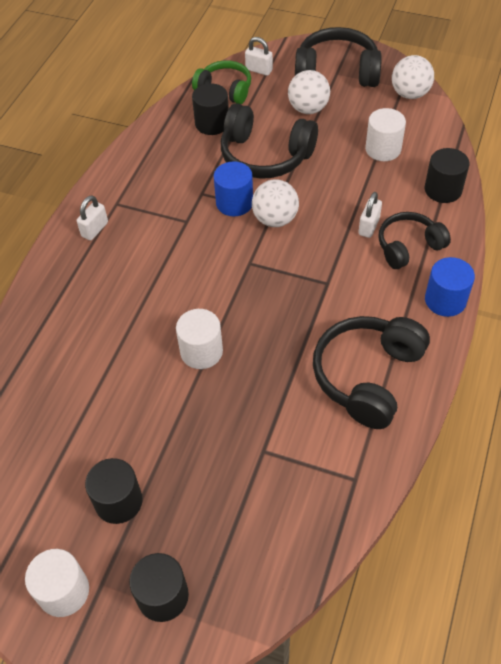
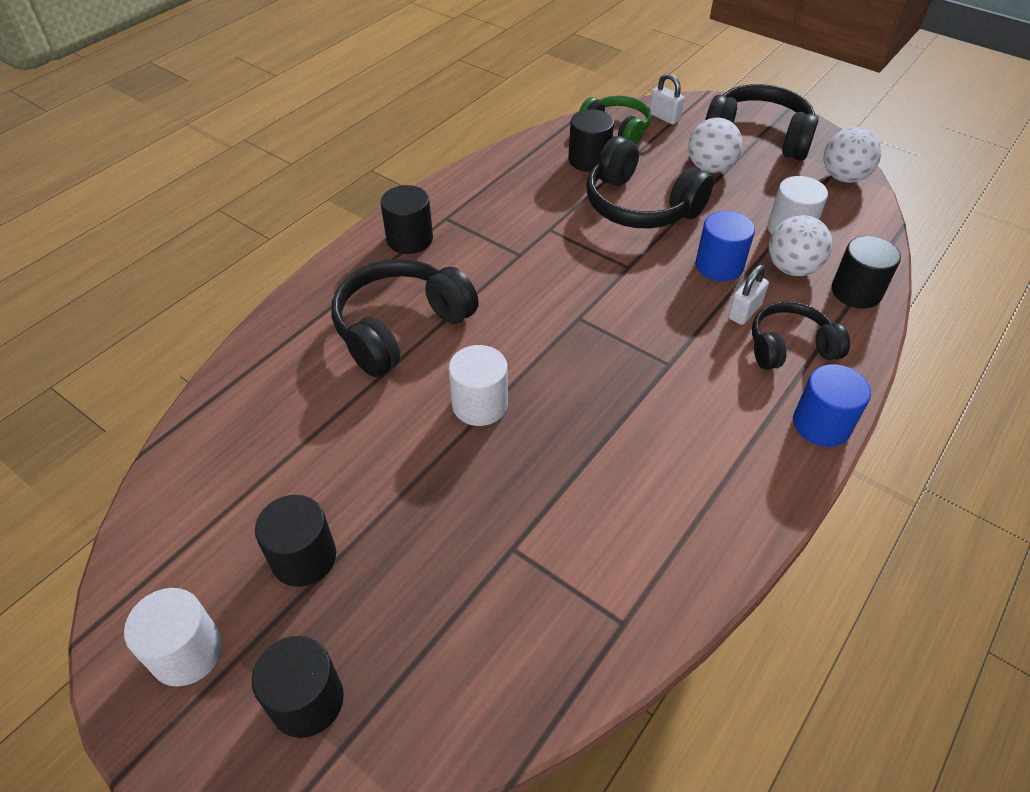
camera: 15 degrees right, 5 degrees down
(95, 229) = (409, 239): white padlock -> black cylinder
(234, 203) = (584, 248): blue cylinder -> blue cylinder (719, 266)
(275, 219) = (627, 277): white ball -> white ball (792, 268)
(367, 376) = (684, 492): black headphones -> black headphones (400, 328)

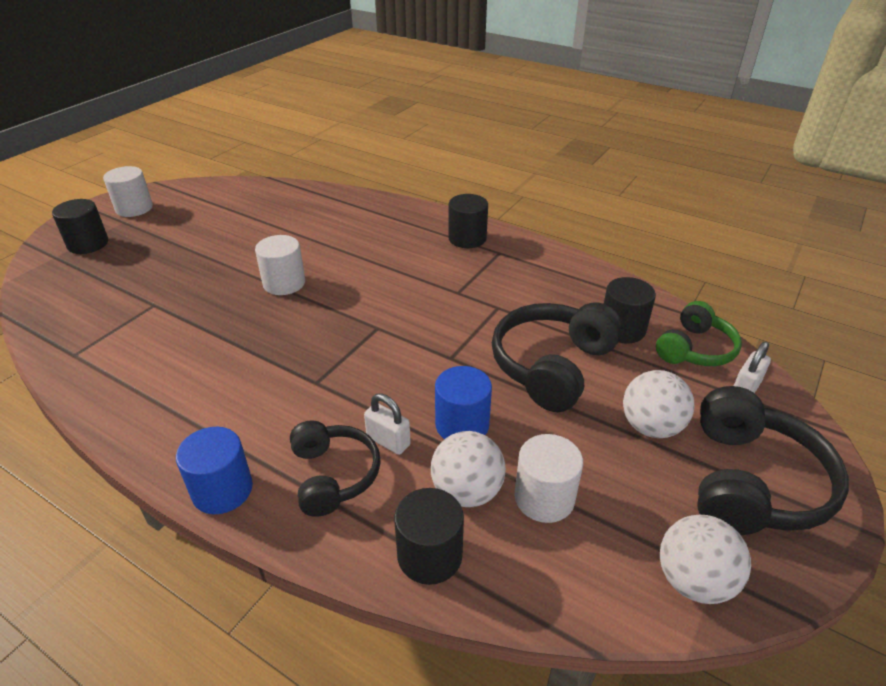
camera: 85 degrees right, 10 degrees down
(304, 558) = (177, 232): black cylinder -> none
(400, 328) = (365, 244): black headphones -> none

